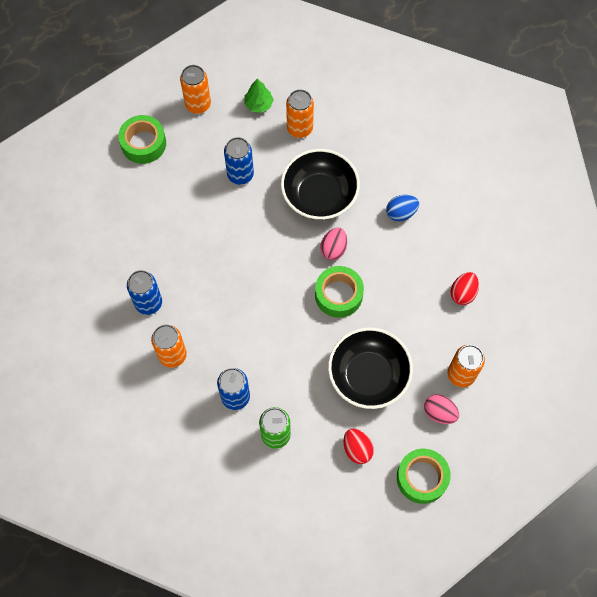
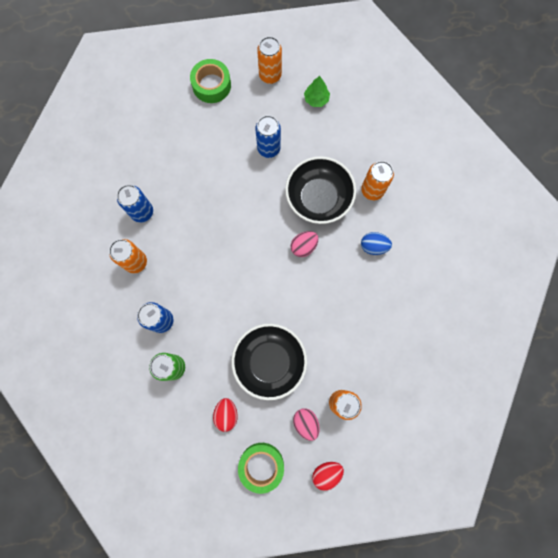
camera: 30 degrees right, 10 degrees up
(299, 128) = (336, 135): orange can -> orange can (372, 190)
(338, 295) = (285, 285): green tape -> none
(463, 293) = (382, 338): red egg -> red egg (326, 473)

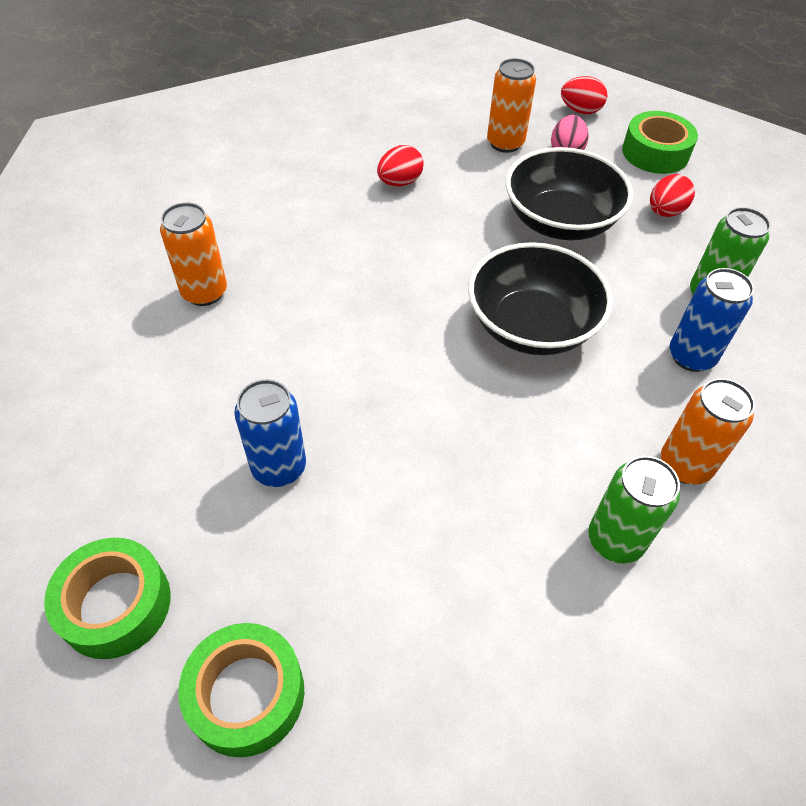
camera: 140 degrees left, 25 degrees down
(142, 212) = (615, 540): blue can -> green can
(270, 75) = (116, 604): orange can -> green tape
(303, 246) = (382, 298): pink egg -> none
(316, 99) = (101, 483): green tree -> none
(318, 198) = (289, 338): black bowl -> black bowl (531, 326)
(362, 324) = (400, 182): none -> red egg
(373, 246) = (289, 236): blue egg -> none

